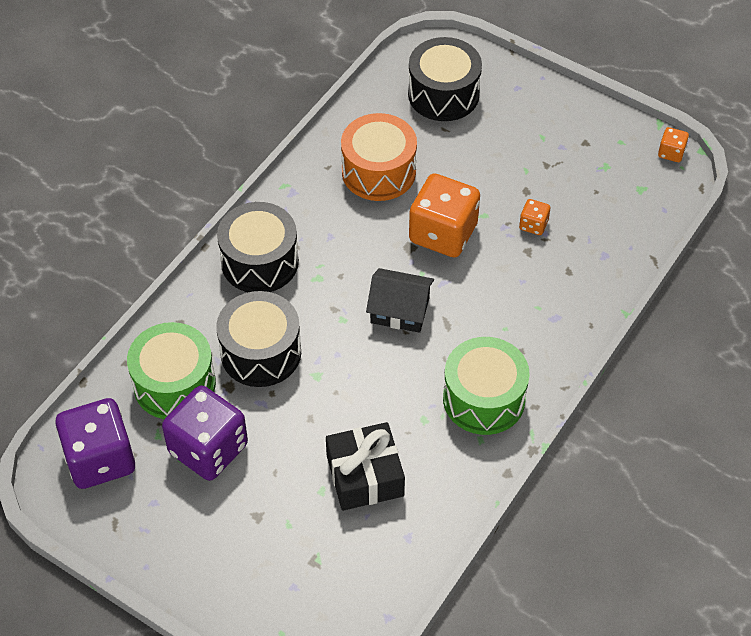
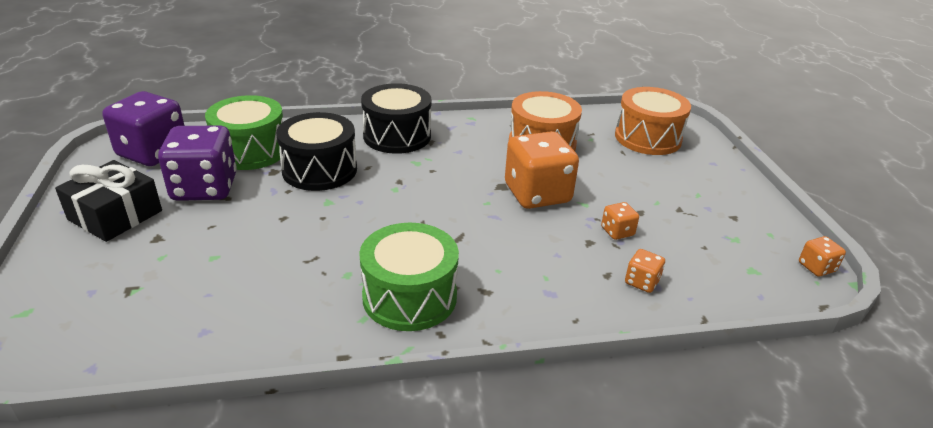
camera: 45 degrees right, 20 degrees down
(365, 475) = (252, 272): black gift -> black gift (115, 215)
(400, 310) = (439, 209): black house -> none
(443, 94) = (647, 138): black drum -> orange drum
(593, 259) = (642, 282): none -> orange dice

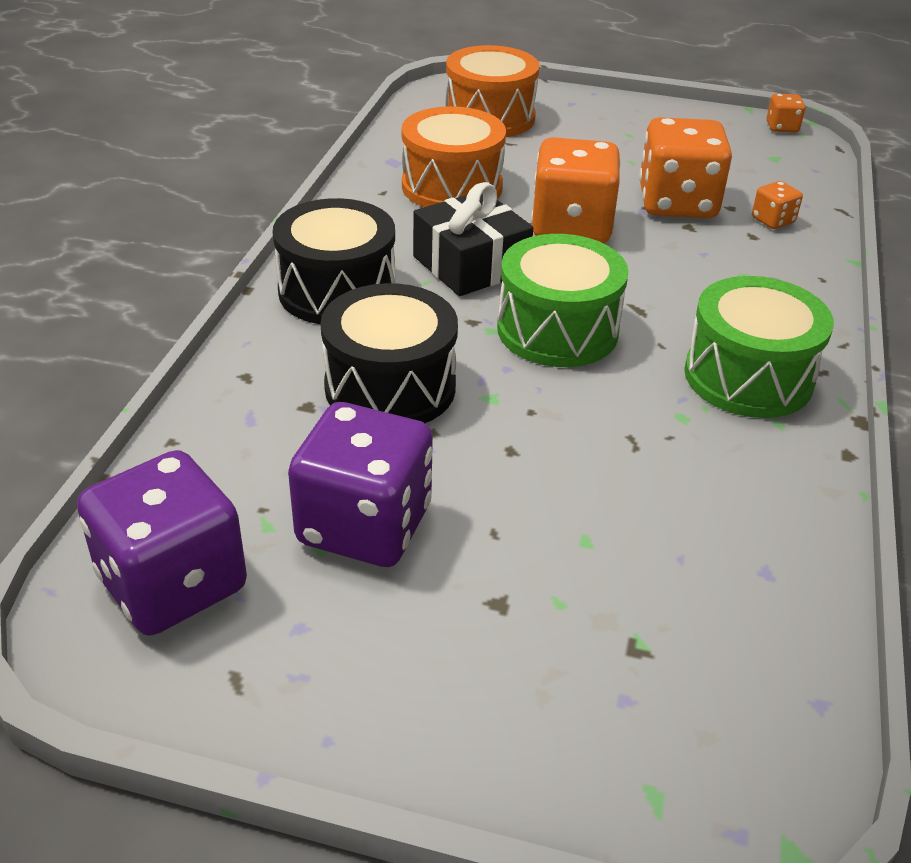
camera: 65 degrees left, 5 degrees up
(115, 215) = (392, 655): black gift -> black gift (471, 264)
(250, 151) = (268, 451): green drum -> green drum (557, 330)
(617, 231) = (677, 203): orange dice -> orange dice, size x2.24

